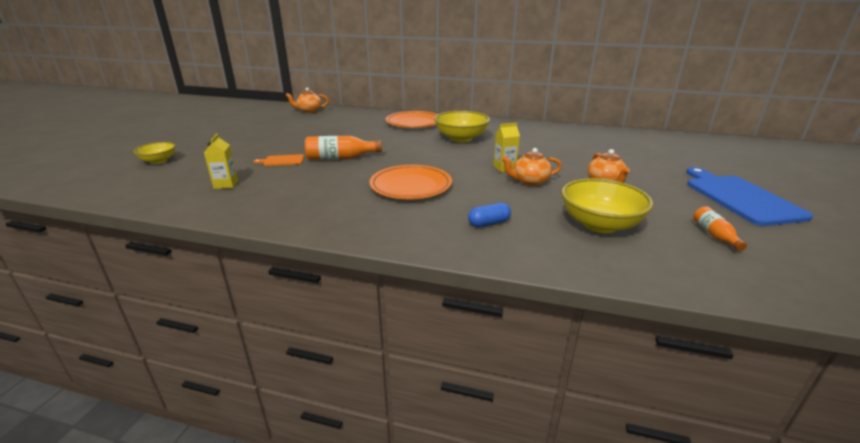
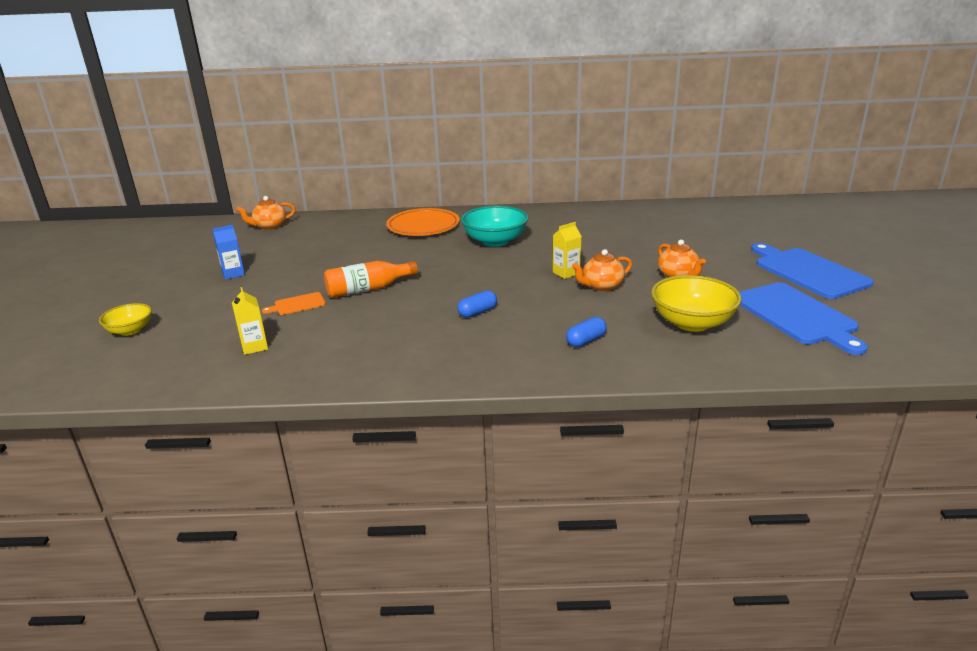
camera: 15 degrees left, 0 degrees up
(258, 136) = (233, 274): none -> blue carton
(411, 186) = (477, 312): orange plate -> blue capsule
(461, 138) = (495, 241): yellow bowl -> turquoise bowl
(714, 235) = (796, 316): orange bottle -> blue cutting board

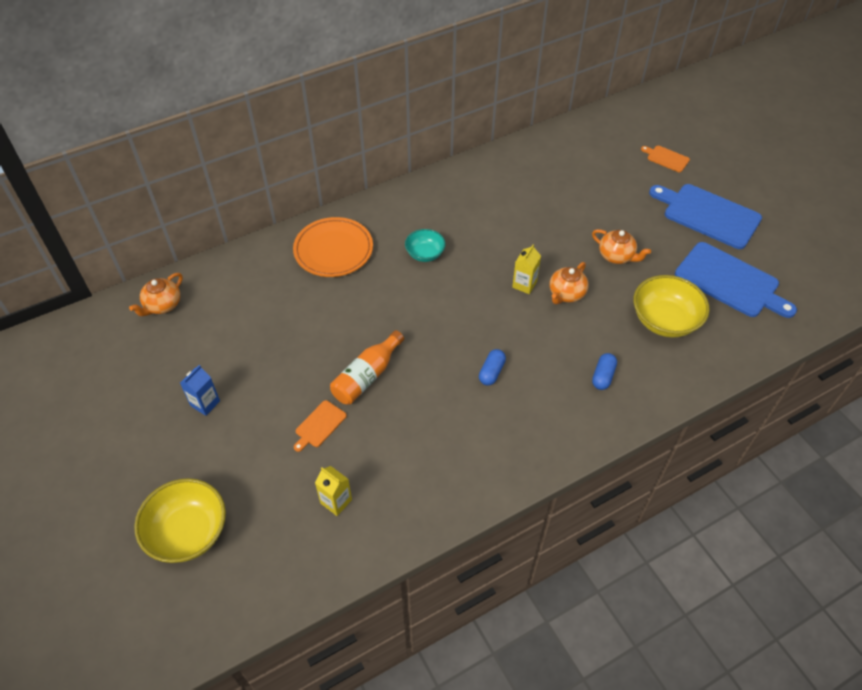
camera: 30 degrees left, 25 degrees up
(130, 330) = (188, 532): yellow bowl -> yellow bowl, size x1.71
(495, 241) = (425, 254): turquoise bowl -> turquoise bowl, size x0.59
(790, 234) = (666, 158): none -> orange cutting board

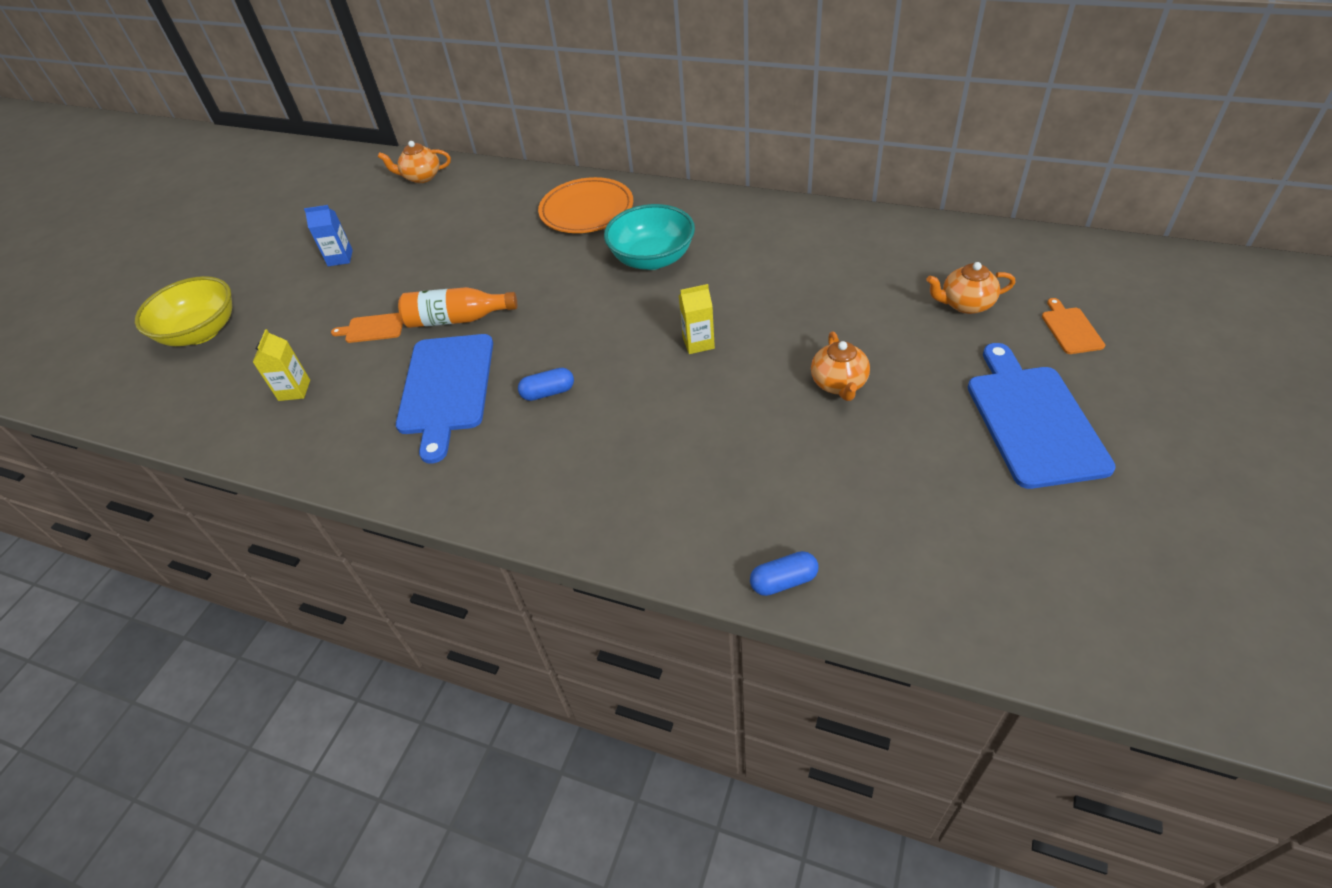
camera: 55 degrees right, 5 degrees down
(425, 254) = (652, 258): turquoise bowl -> turquoise bowl, size x1.71
(566, 294) = (725, 380): orange teapot -> orange teapot (965, 304)
(603, 376) = (637, 480): blue capsule -> blue capsule (783, 581)
(664, 320) = (790, 484): yellow bowl -> none
(730, 281) = (944, 509): blue cutting board -> blue cutting board (446, 388)

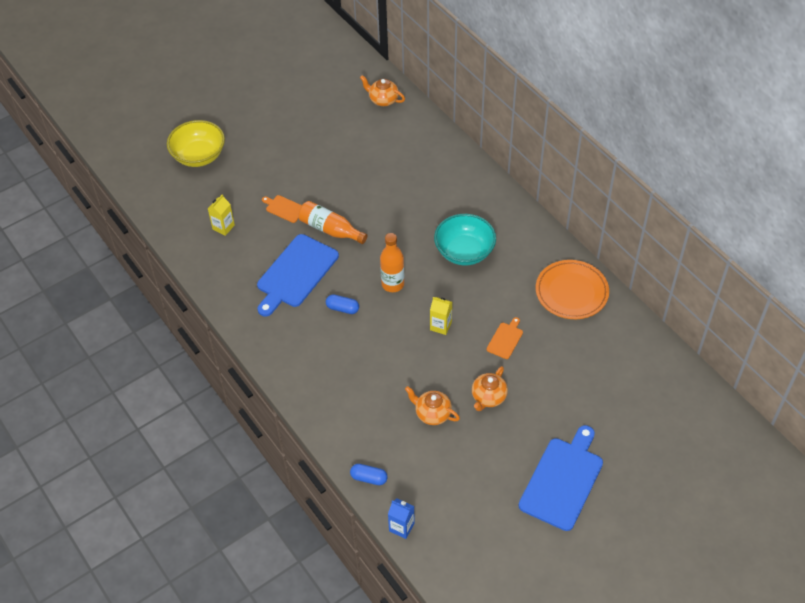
camera: 30 degrees right, 5 degrees up
(340, 258) = (298, 142): blue carton -> blue carton (401, 527)
(586, 210) = (457, 190): orange plate -> orange plate (571, 292)
(593, 333) = (392, 284): none -> orange bottle
(965, 304) = (604, 393): orange teapot -> orange teapot (432, 413)
(1070, 329) = (643, 445): orange cutting board -> orange cutting board (505, 339)

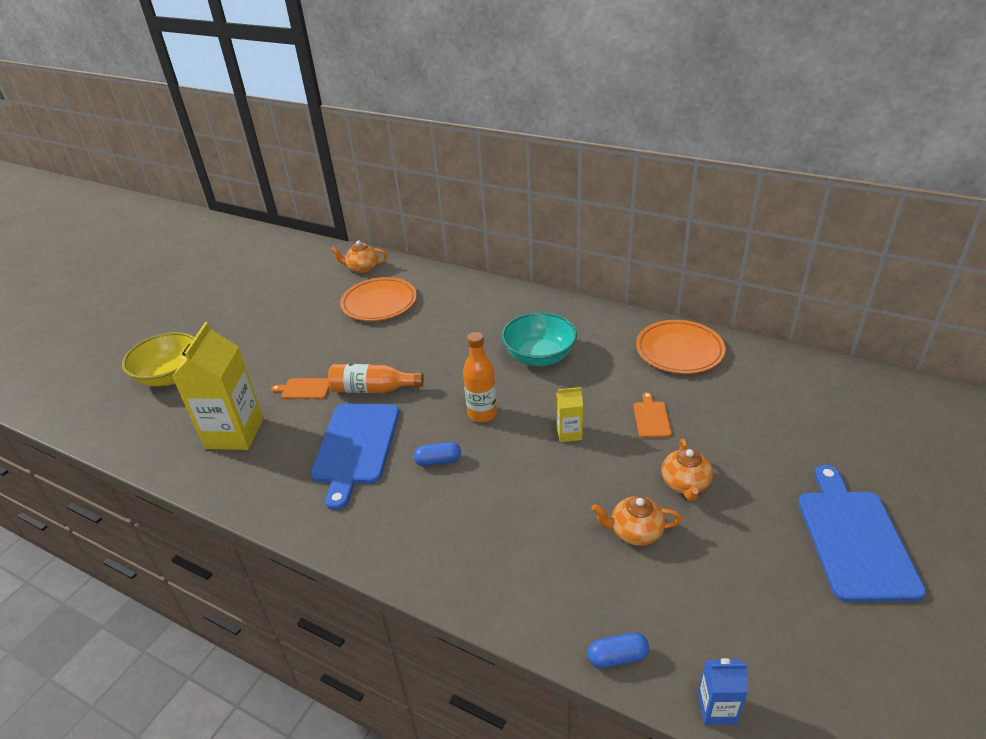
camera: 25 degrees left, 15 degrees down
(223, 227) = (234, 433): yellow carton -> yellow carton, size x2.11
(377, 145) = (379, 303): none -> orange plate

